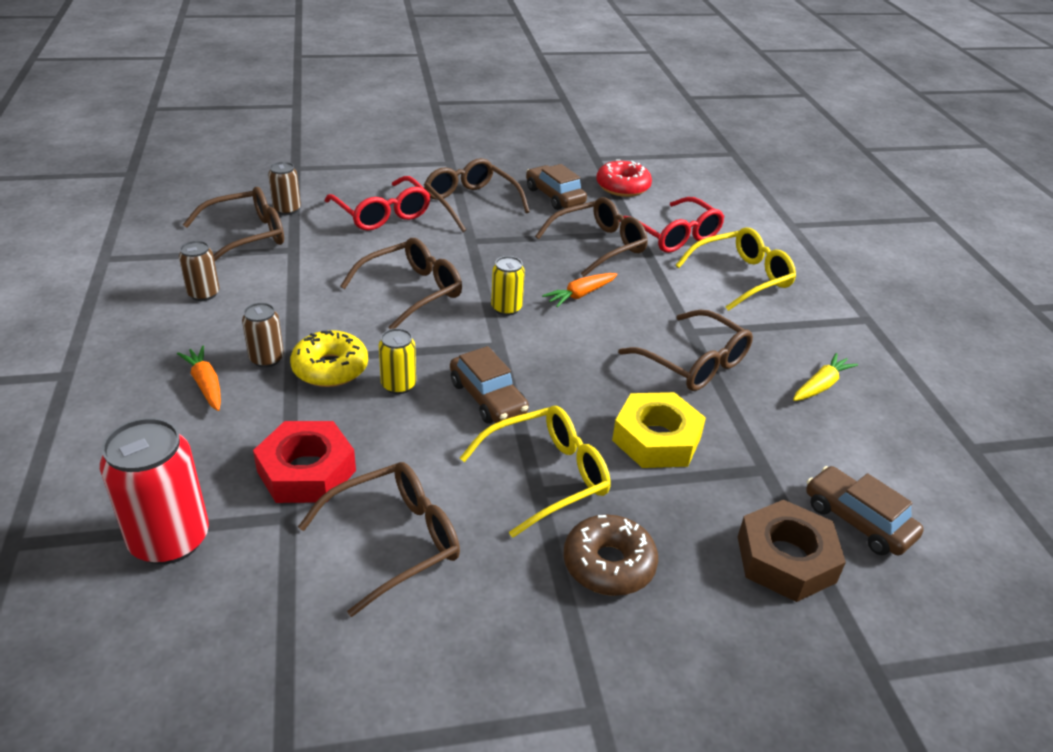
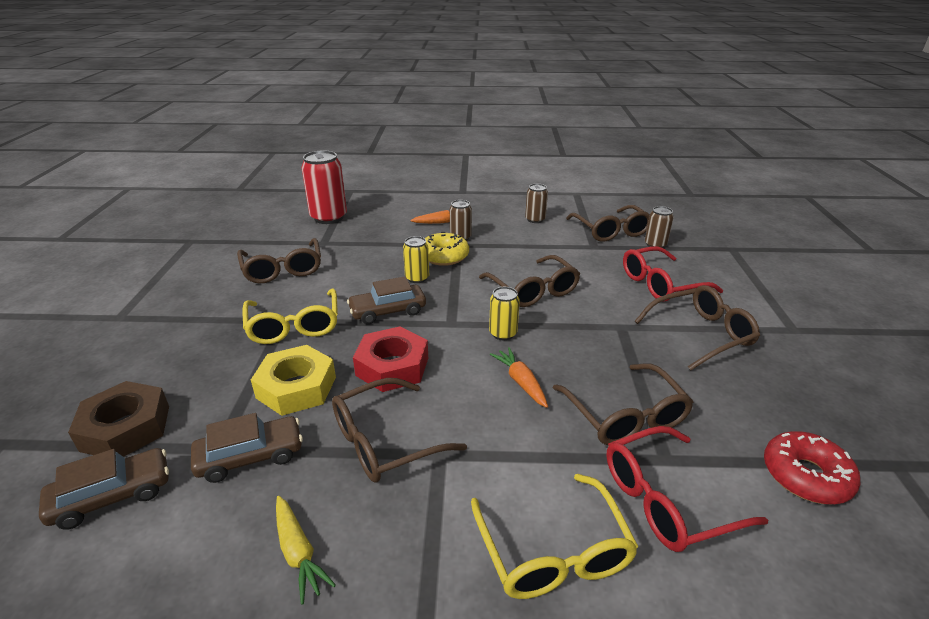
camera: 105 degrees right, 5 degrees down
(306, 471) = (353, 247): red nut -> red nut (392, 366)
(554, 196) = (743, 399): brown car -> brown car (250, 456)
(608, 564) = (202, 339): brown donut -> none

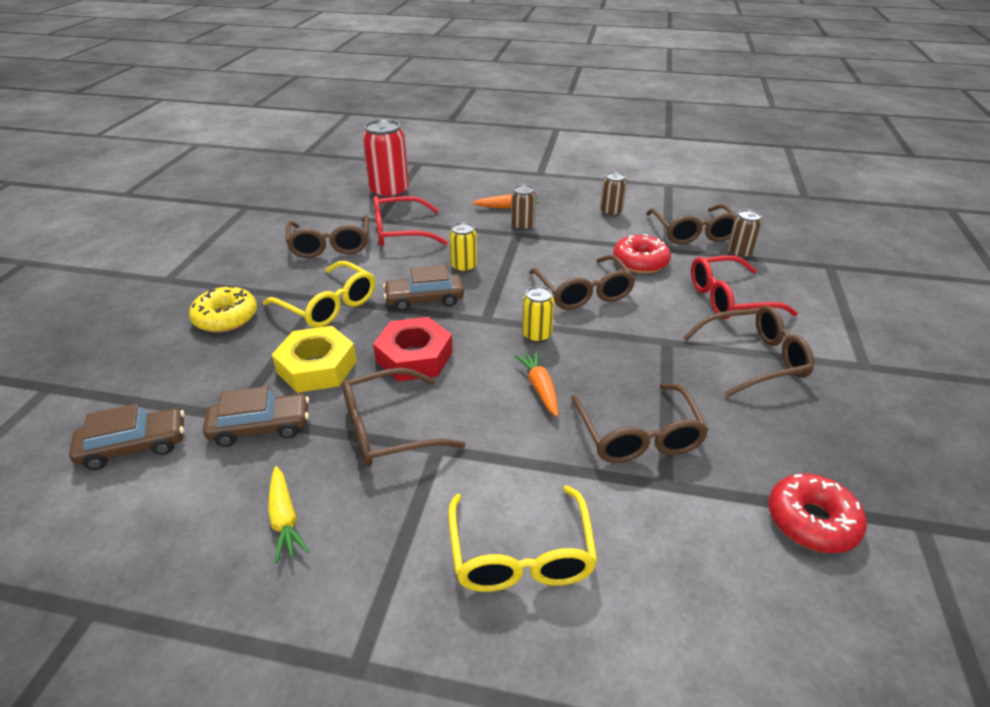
camera: 10 degrees right, 5 degrees up
(125, 428) = (155, 386): brown nut -> none
(294, 326) = (328, 305): yellow glasses -> yellow glasses turned 45 degrees counterclockwise
(444, 256) = (499, 245): yellow donut -> yellow donut (226, 318)
(574, 259) = (640, 262): none -> red donut
(666, 500) = (652, 523): red glasses -> red glasses (400, 232)

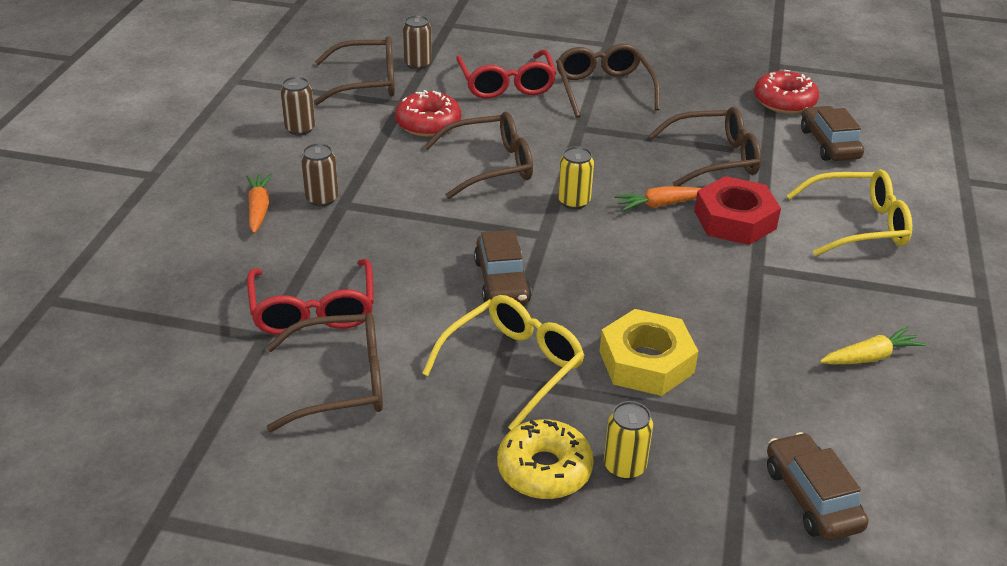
camera: 90 degrees left, 0 degrees up
(260, 427) = (756, 394): brown car -> brown car (829, 144)
(388, 429) = (738, 299): brown glasses -> none
(389, 192) = (162, 329): red can -> none
(414, 357) = (619, 286): red nut -> red nut (735, 220)
(464, 267) = (425, 249): yellow can -> yellow can (624, 466)

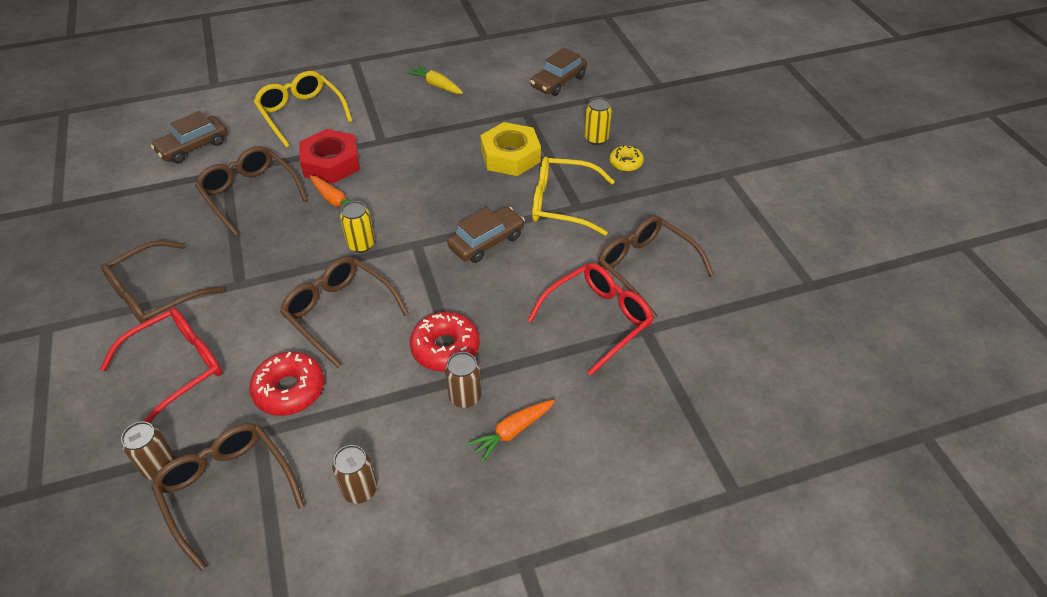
camera: 120 degrees left, 10 degrees up
(544, 469) = (626, 163): yellow donut -> yellow donut, size x0.61
(784, 101) = (130, 183): red donut -> red donut (445, 348)

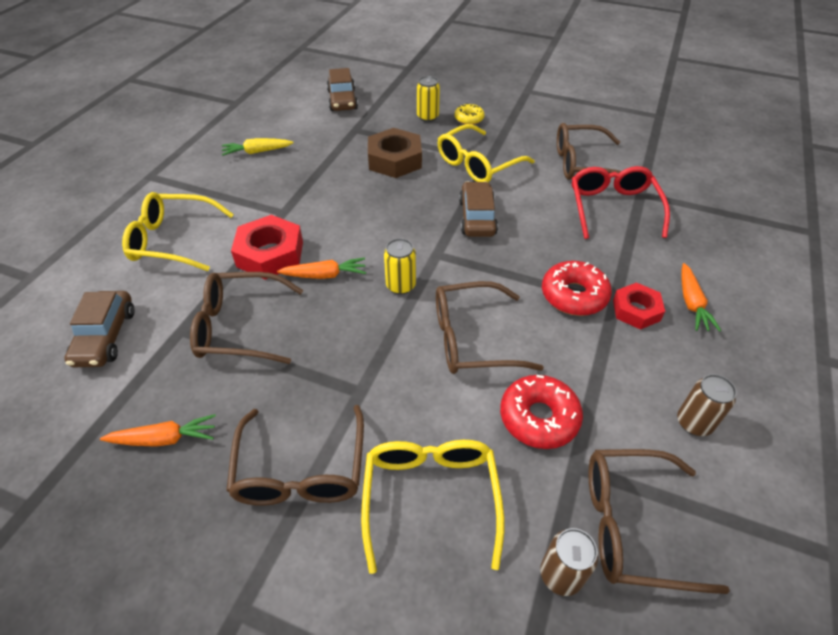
camera: 50 degrees left, 0 degrees up
(136, 223) = (164, 439): none -> orange carrot
(177, 368) = (431, 497): red glasses -> yellow glasses
(465, 397) = (636, 310): brown can -> red nut
(510, 156) = (394, 160): yellow nut -> brown nut

